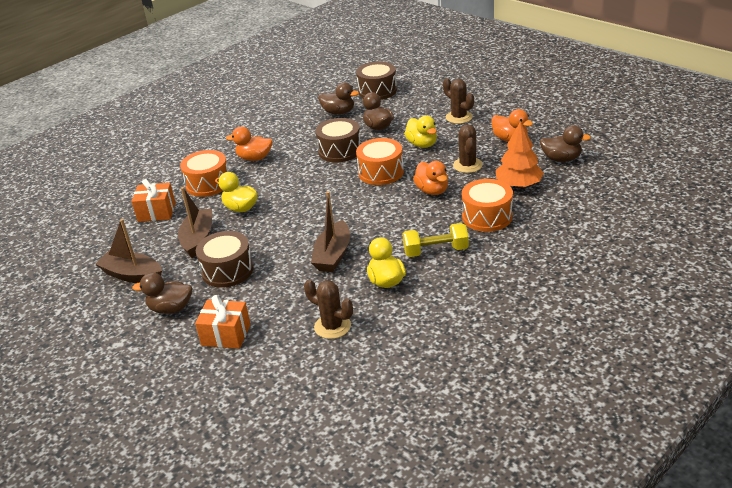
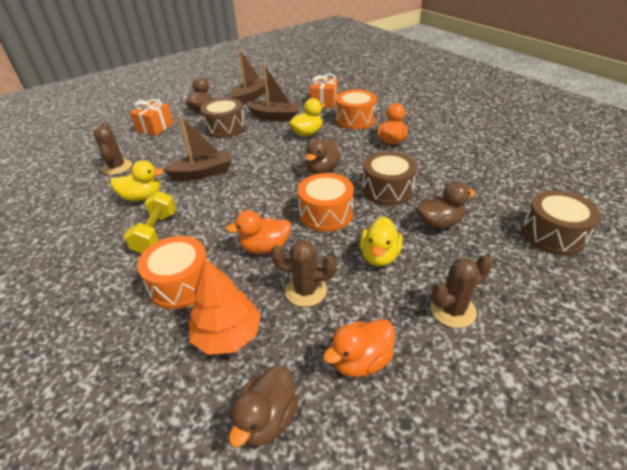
camera: 100 degrees right, 5 degrees up
(332, 326) = (117, 167): brown cactus -> brown cactus turned 60 degrees counterclockwise
(333, 255) = (203, 173): brown boat -> brown boat turned 135 degrees clockwise
(338, 112) = (485, 196): brown duck -> brown duck (322, 169)
(422, 144) = (379, 256): yellow duck -> yellow duck turned 60 degrees counterclockwise

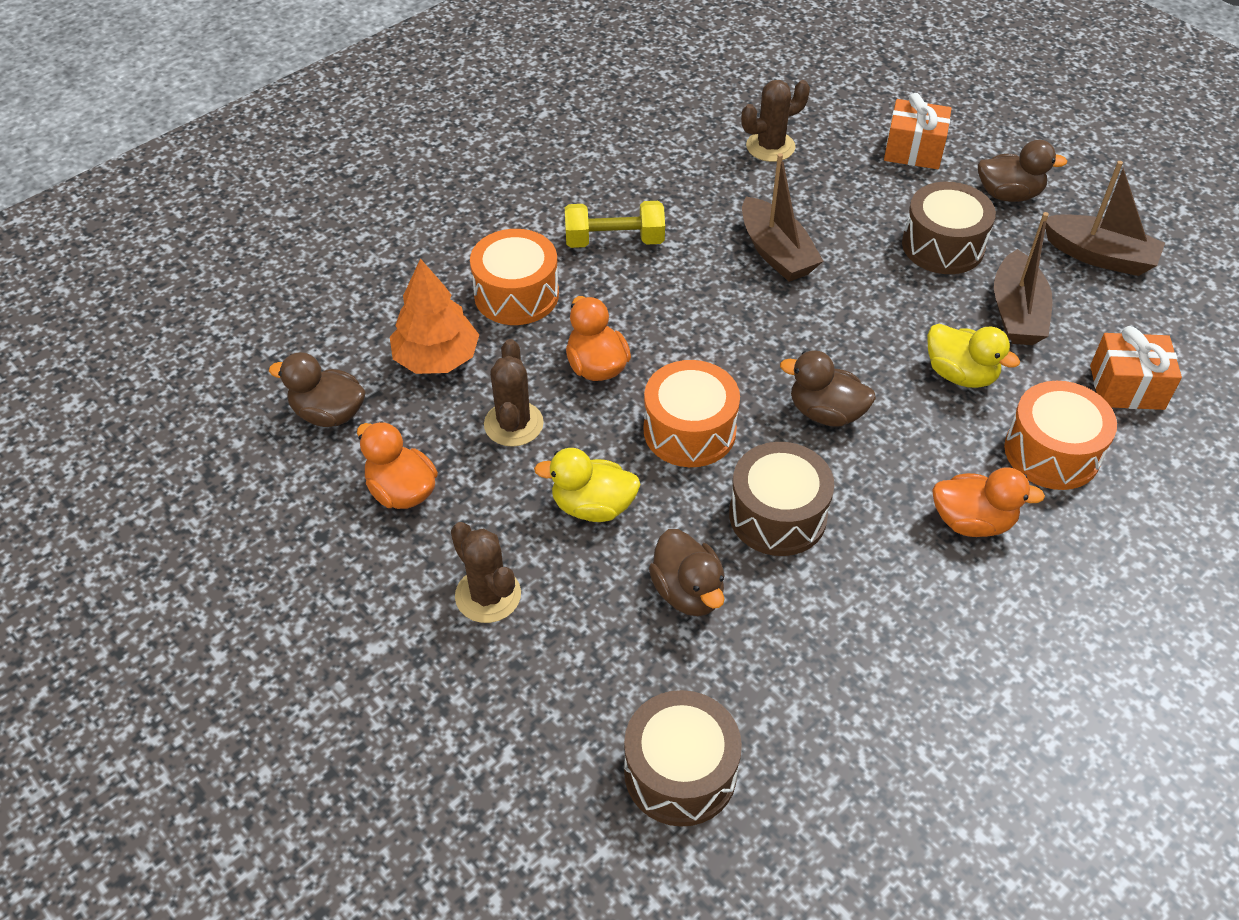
camera: 80 degrees right, 10 degrees up
(142, 197) = (695, 201): yellow duck -> none

